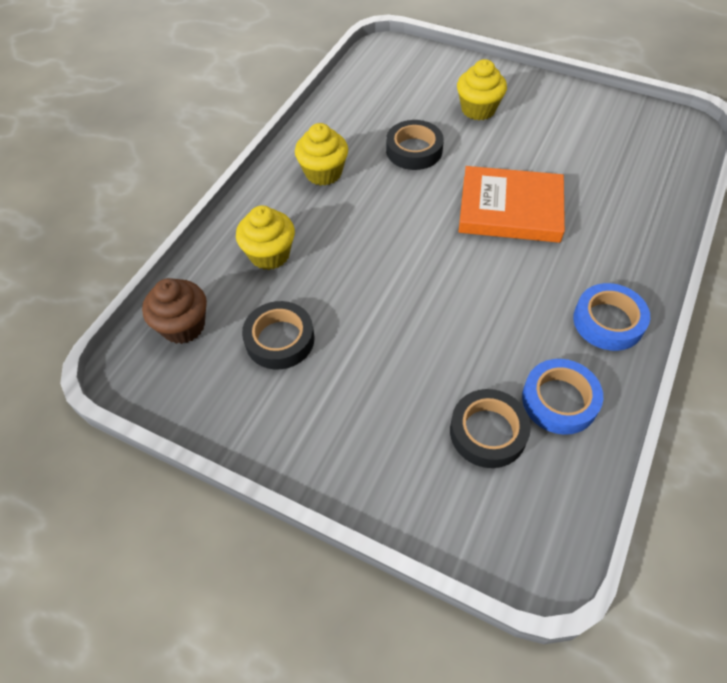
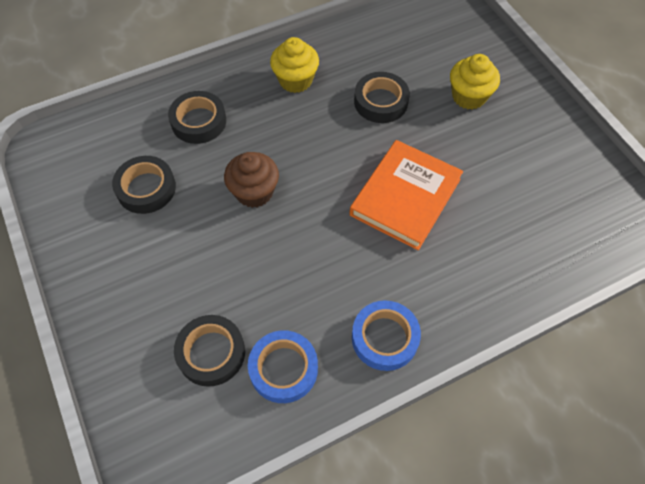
camera: 35 degrees right, 5 degrees up
(183, 326) = (99, 138): brown cupcake -> brown cupcake (254, 192)
(269, 254) = (199, 121): yellow cupcake -> black tape
(510, 209) = (405, 197): orange book -> orange book turned 75 degrees clockwise

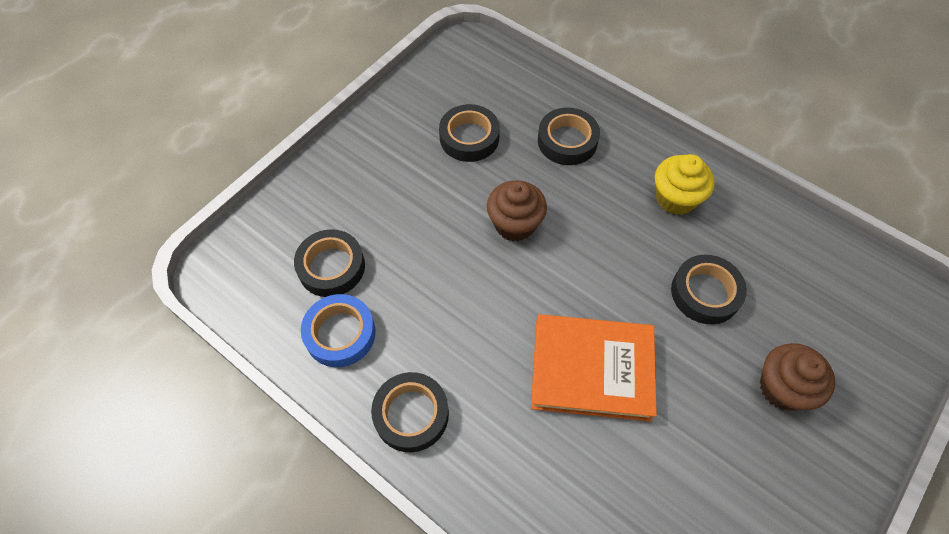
camera: 65 degrees right, 0 degrees up
(385, 338) = (411, 414): blue tape -> black tape
(469, 96) = (782, 388): yellow cupcake -> brown cupcake

